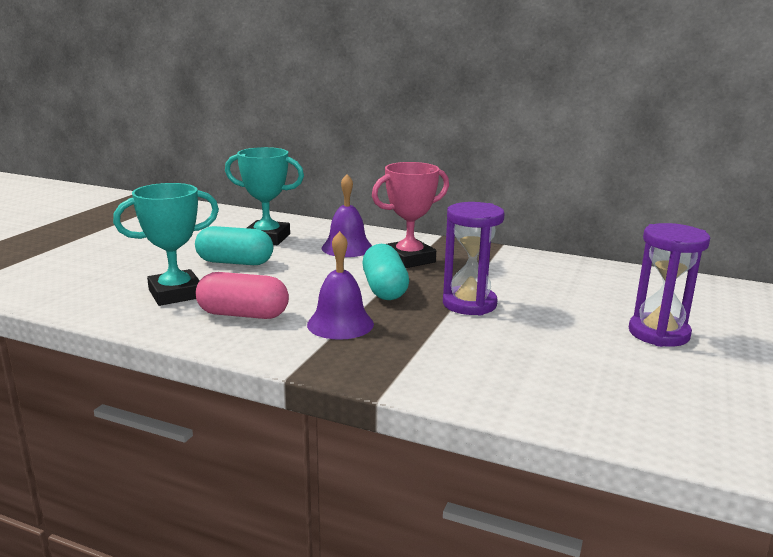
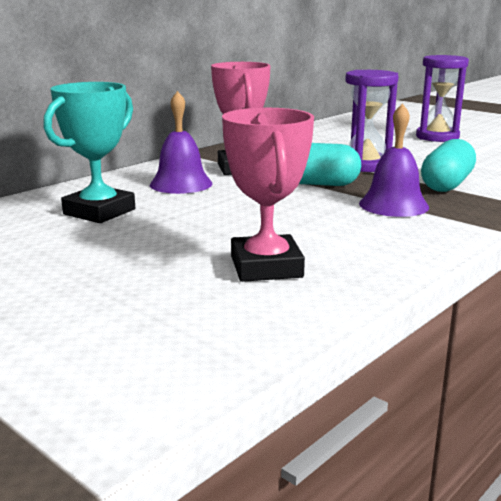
camera: 70 degrees left, 0 degrees up
(175, 294) = (266, 267): turquoise trophy -> pink trophy
(235, 262) = (176, 232): turquoise capsule -> turquoise capsule (447, 184)
(243, 315) = (354, 238): pink capsule -> none

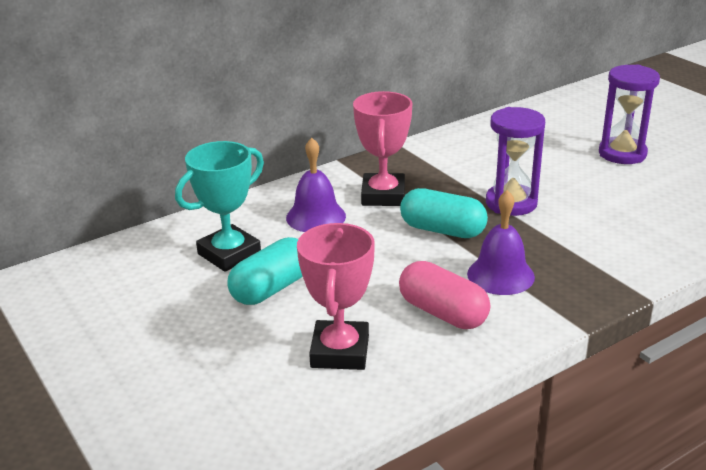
camera: 15 degrees right, 10 degrees up
(357, 232) = (443, 313): none -> pink capsule
(447, 184) = (575, 246): turquoise capsule -> turquoise capsule (272, 288)

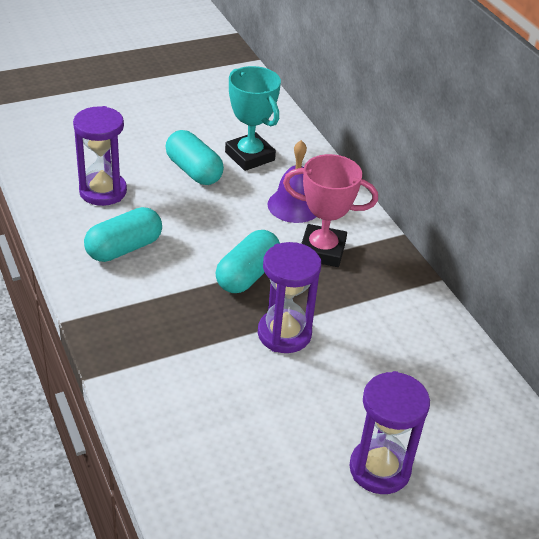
camera: 95 degrees right, 10 degrees up
(340, 351) = (103, 191): pink trophy -> purple hourglass
(443, 313) = (124, 248): pink capsule -> turquoise capsule
(500, 275) = (162, 293): purple bell -> none

